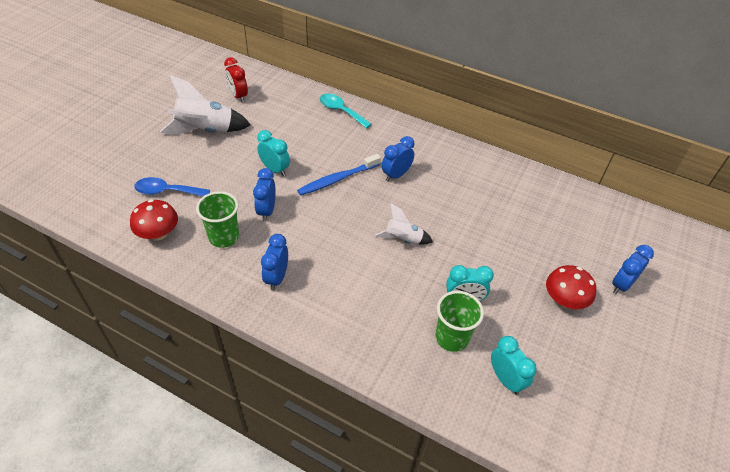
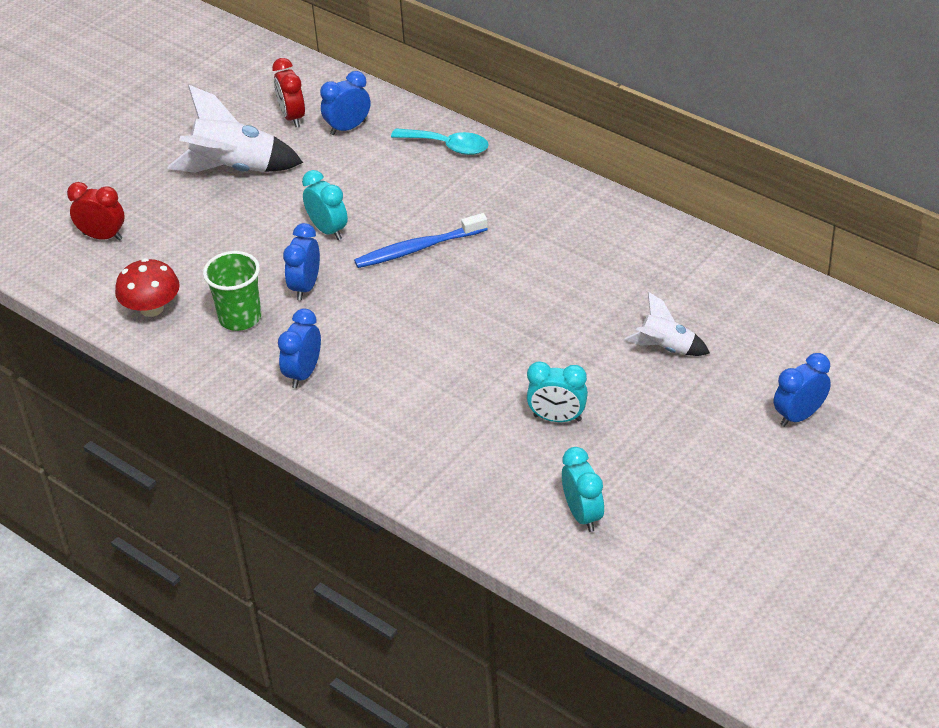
camera: 15 degrees right, 5 degrees down
(118, 182) = (103, 236): none -> red clock
(167, 191) = (169, 253): blue spoon -> none
(341, 111) = (448, 146): turquoise spoon -> turquoise spoon turned 150 degrees clockwise
(396, 175) = (508, 246): blue clock -> blue clock (348, 128)
(403, 240) = (493, 336): white rocket -> white rocket (666, 348)
(451, 338) = (525, 462): green cup -> none
(564, 300) = (703, 429): red mushroom -> none

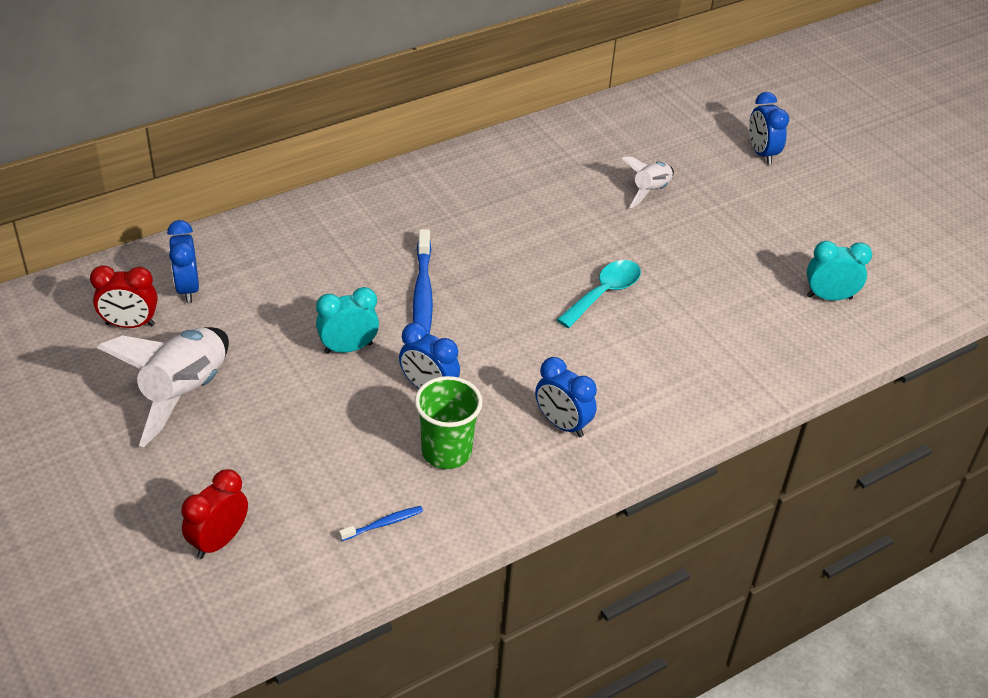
camera: 75 degrees left, 0 degrees up
(152, 308) = (383, 524): red mushroom -> blue toothbrush
(448, 146) = (279, 230): turquoise spoon -> turquoise spoon (604, 293)
(557, 418) = (706, 276): turquoise clock -> none

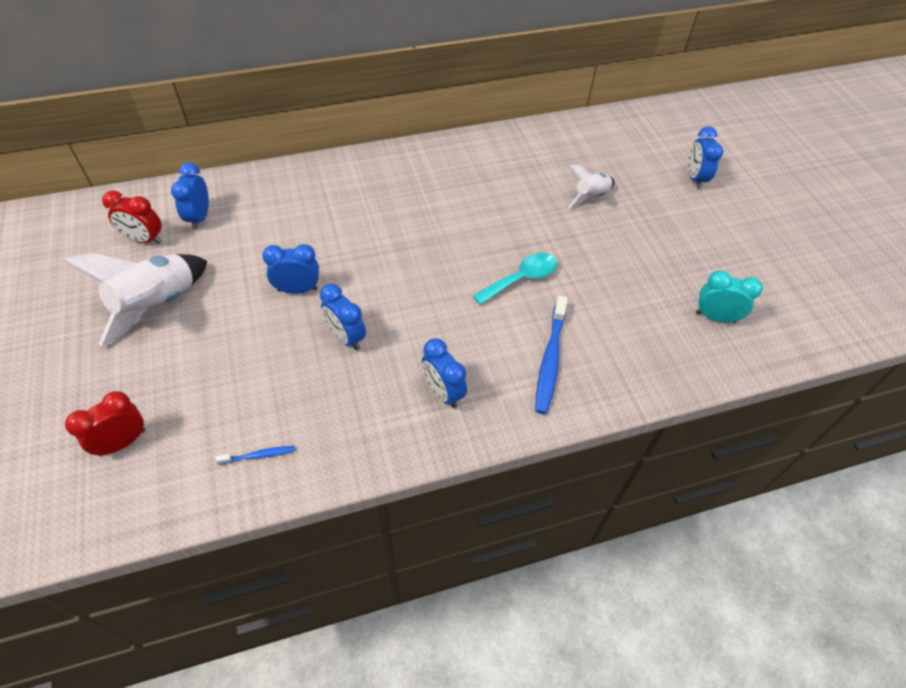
camera: 15 degrees right, 10 degrees up
(348, 348) = (297, 289): turquoise clock -> blue clock
(423, 293) = (375, 253): blue toothbrush -> blue toothbrush (550, 360)
(446, 452) = (337, 398): green cup -> none

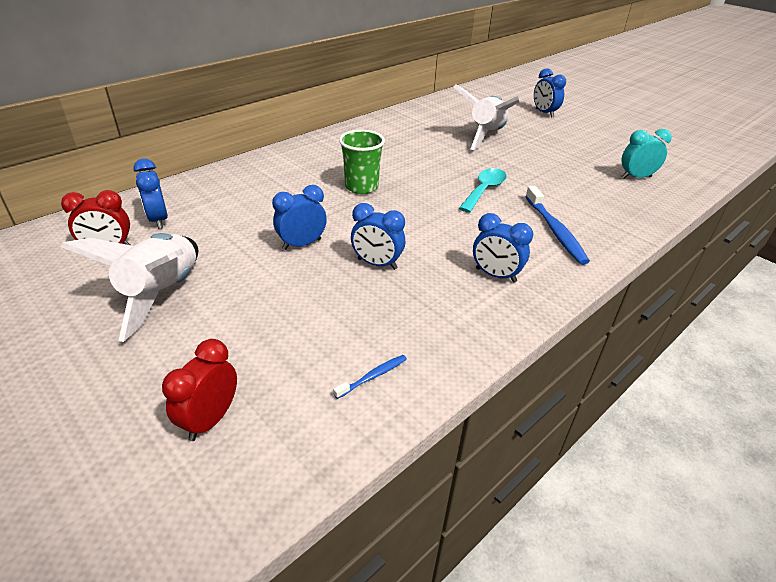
camera: 25 degrees left, 15 degrees down
(401, 233) = (361, 187): none -> green cup
(590, 197) = (486, 136): white rocket -> white rocket, size x1.77

